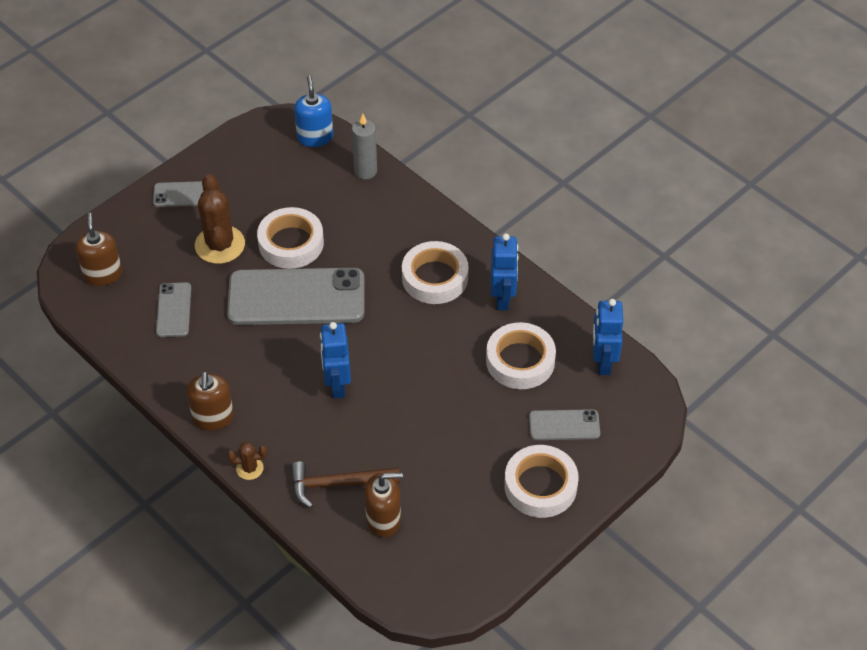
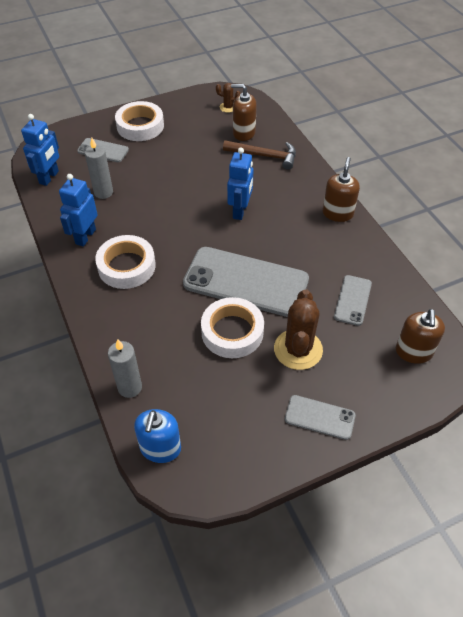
camera: 160 degrees left, 0 degrees up
(249, 468) = (319, 178): brown cactus -> brown cactus (228, 107)
(520, 361) = (103, 192): white tape -> grey candle

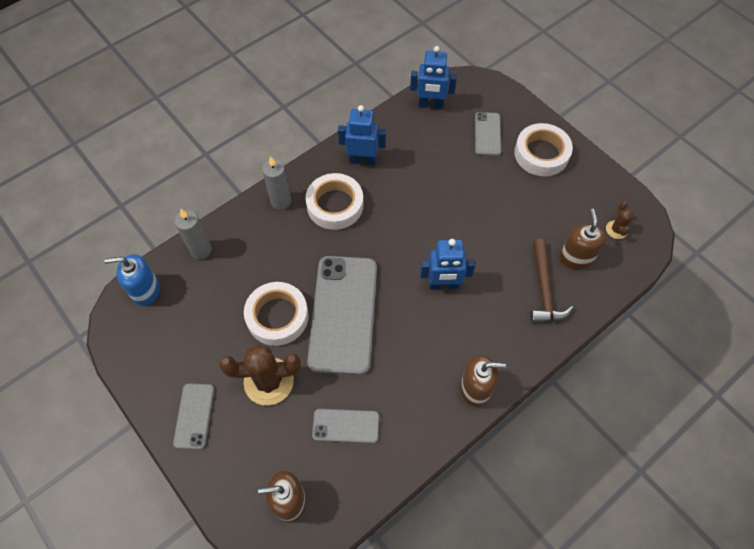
camera: 75 degrees right, 10 degrees up
(103, 192) = (426, 155): grey candle -> grey candle (281, 201)

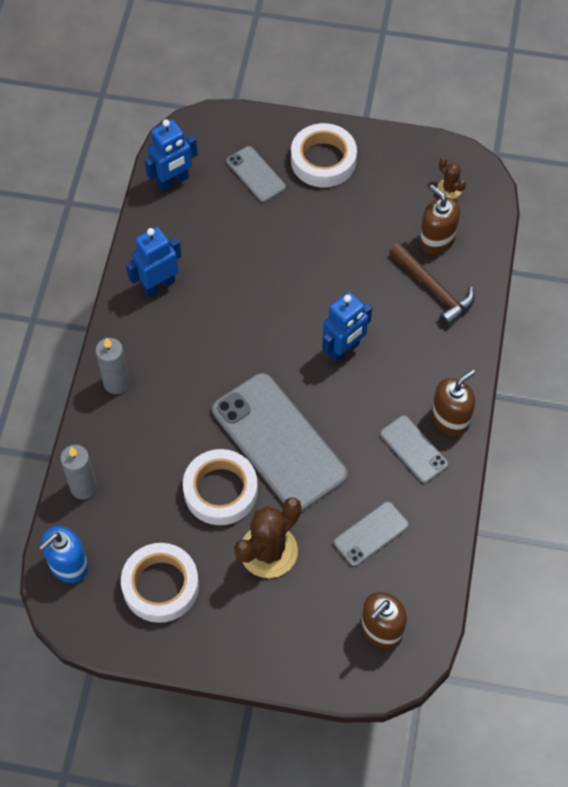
camera: 40 degrees left, 0 degrees up
(194, 416) = (231, 632): grey phone -> grey phone (413, 449)
(335, 205) = (174, 348): white tape -> white tape (160, 585)

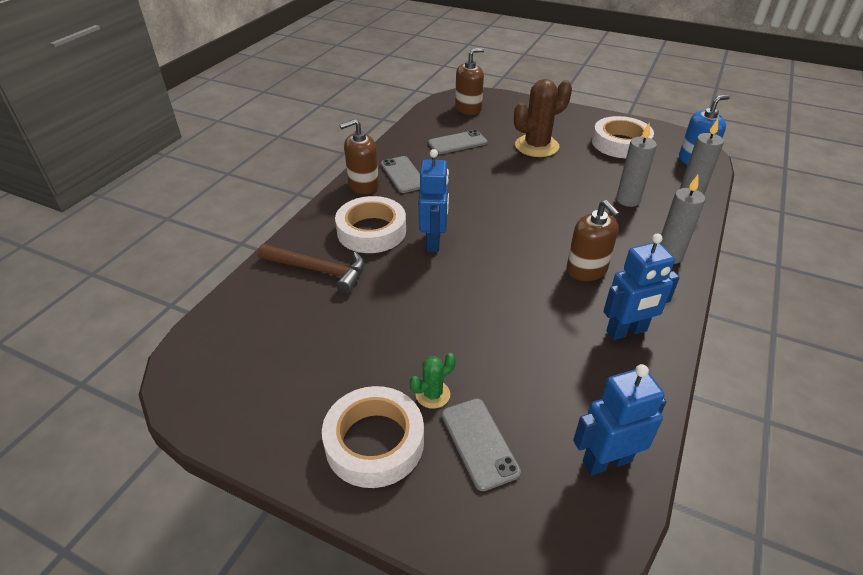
camera: 165 degrees left, 20 degrees down
(153, 463) = (628, 200): none -> grey candle
(220, 490) = (570, 178): white tape -> white tape (371, 231)
(279, 442) = (515, 195): grey phone -> none
(296, 199) = (432, 394): none -> green cactus
(344, 349) = (434, 241): blue robot -> blue robot turned 120 degrees clockwise
(433, 289) = (319, 270): brown hammer -> brown hammer turned 135 degrees clockwise
(436, 240) = (286, 313): brown soap dispenser -> brown soap dispenser (586, 270)
(449, 189) = (231, 365): brown cactus -> none

